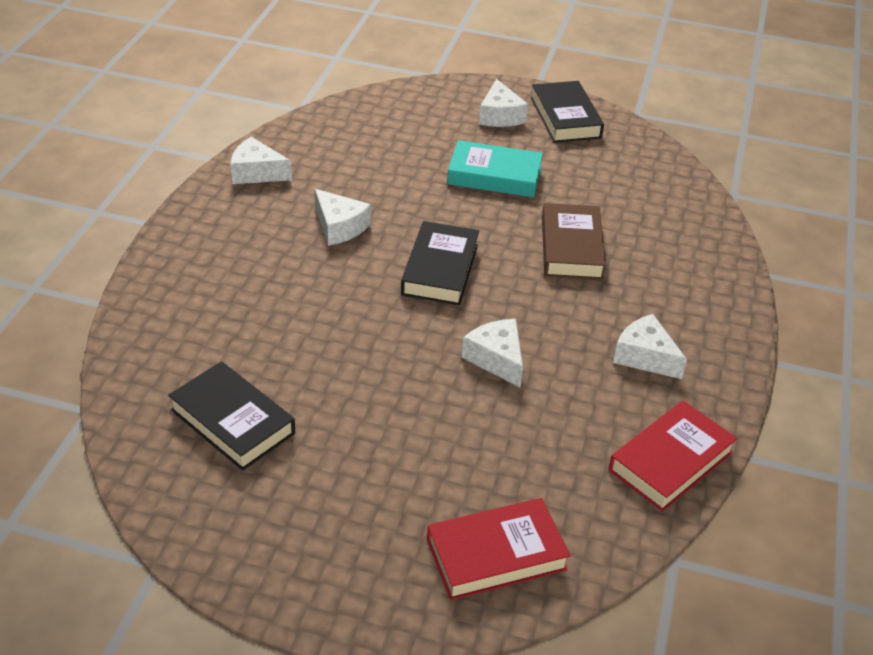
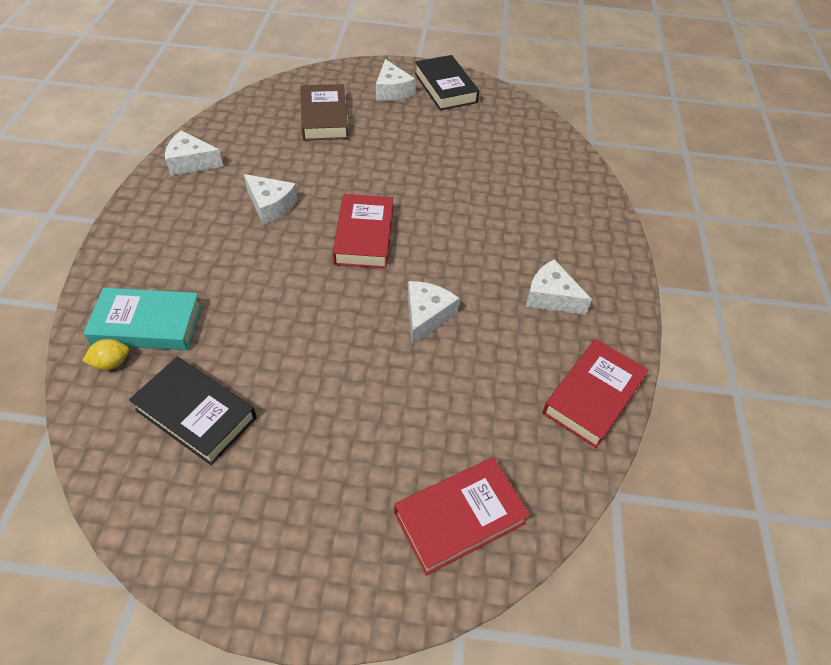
camera: 10 degrees left, 10 degrees up
(150, 363) = (111, 363): none -> yellow lemon
(440, 269) = (364, 236): black book -> red book
(494, 176) = (396, 144): turquoise book -> turquoise book (147, 324)
(496, 358) = (426, 316): white cheese -> white cheese turned 60 degrees clockwise
(571, 248) = (471, 203): brown book -> brown book (324, 118)

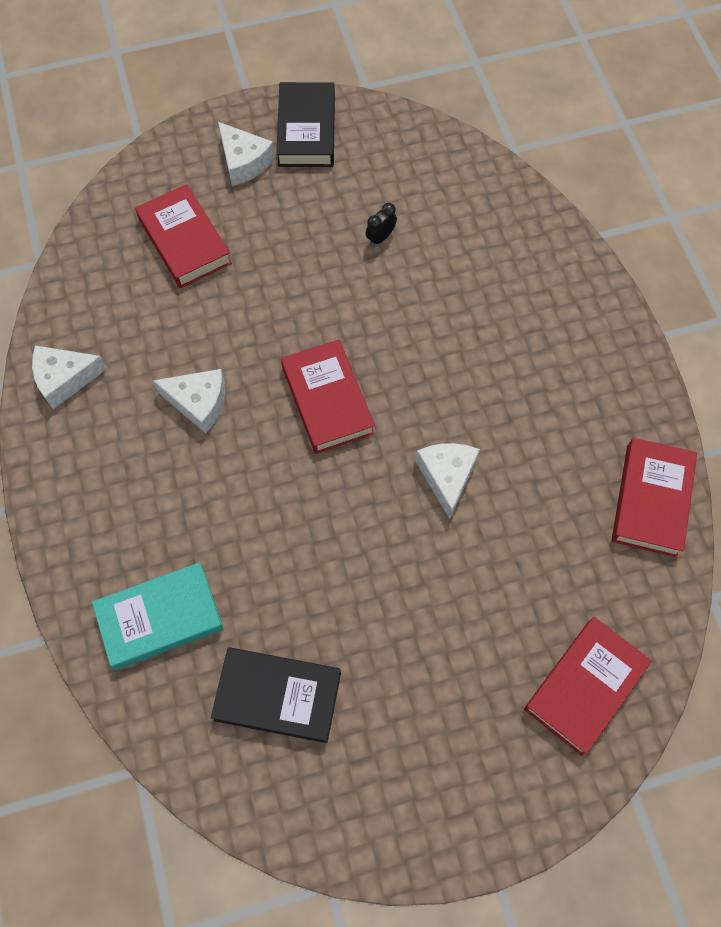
camera: 20 degrees left, 15 degrees up
(111, 363) = (153, 680): yellow lemon -> none
(324, 118) = (184, 241): brown book -> red book
(445, 88) = (307, 130): black book -> black book turned 45 degrees clockwise
(462, 158) = (380, 238): none -> black clock
(551, 297) = (562, 396): white cheese -> none

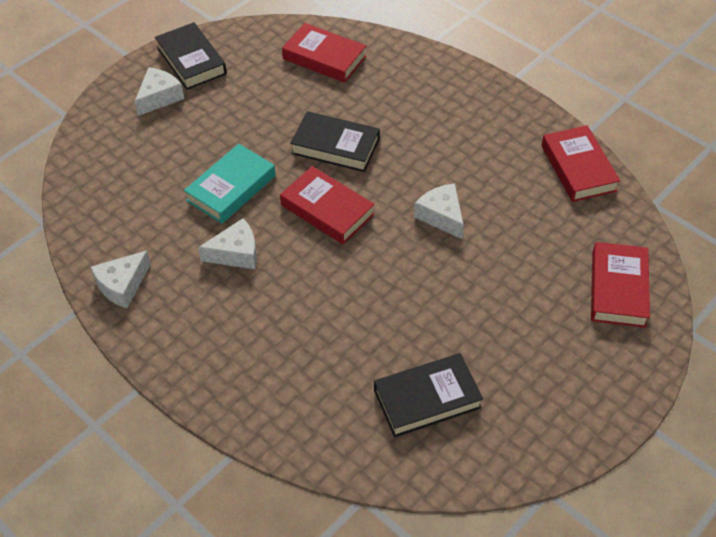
camera: 30 degrees left, 15 degrees down
(160, 618) = (308, 396): turquoise book -> turquoise book (231, 188)
(184, 241) = (151, 162): red book -> red book (324, 58)
(244, 162) = (159, 97): white cheese -> white cheese turned 75 degrees counterclockwise
(380, 238) = (291, 101): black clock -> none
(390, 322) = (335, 146): none -> black book

